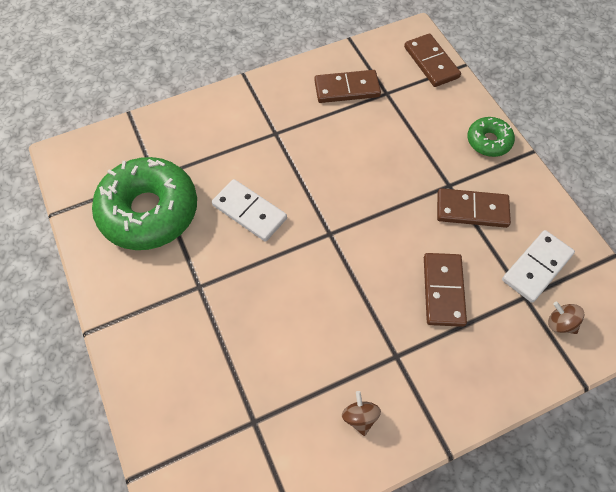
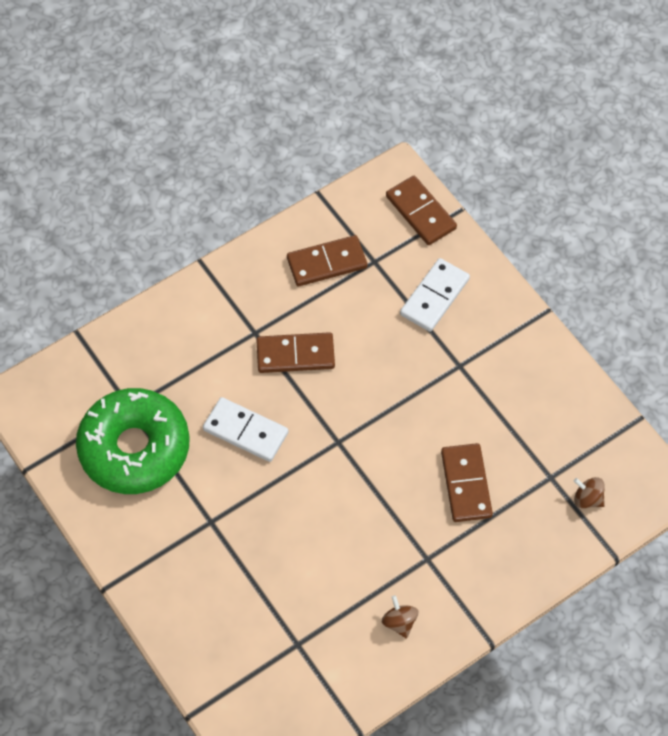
camera: 10 degrees left, 0 degrees up
(472, 210) = (487, 391): brown domino -> brown domino (295, 355)
(488, 141) = (497, 306): green donut -> none
(536, 267) = (560, 444): white domino -> white domino (434, 297)

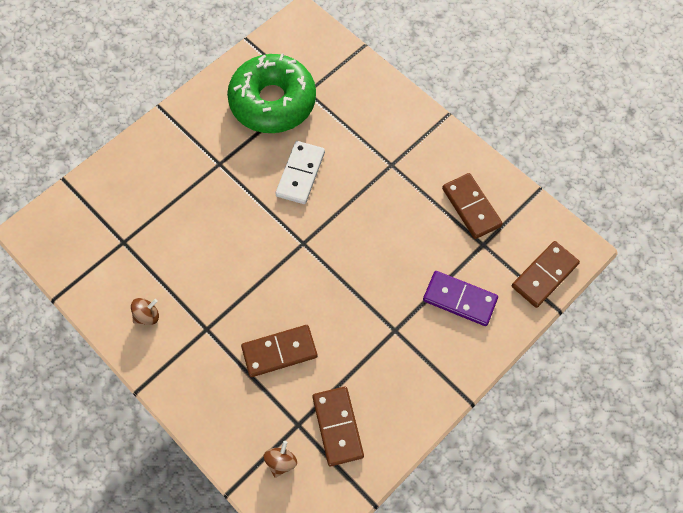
camera: 80 degrees right, 5 degrees up
(295, 355) = (377, 198): brown domino -> brown domino (337, 426)
(434, 297) = (459, 299): white domino -> purple domino

